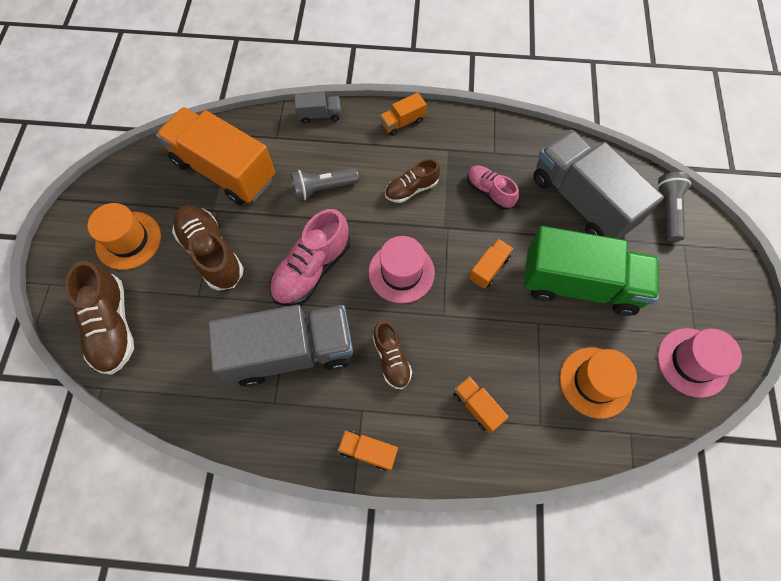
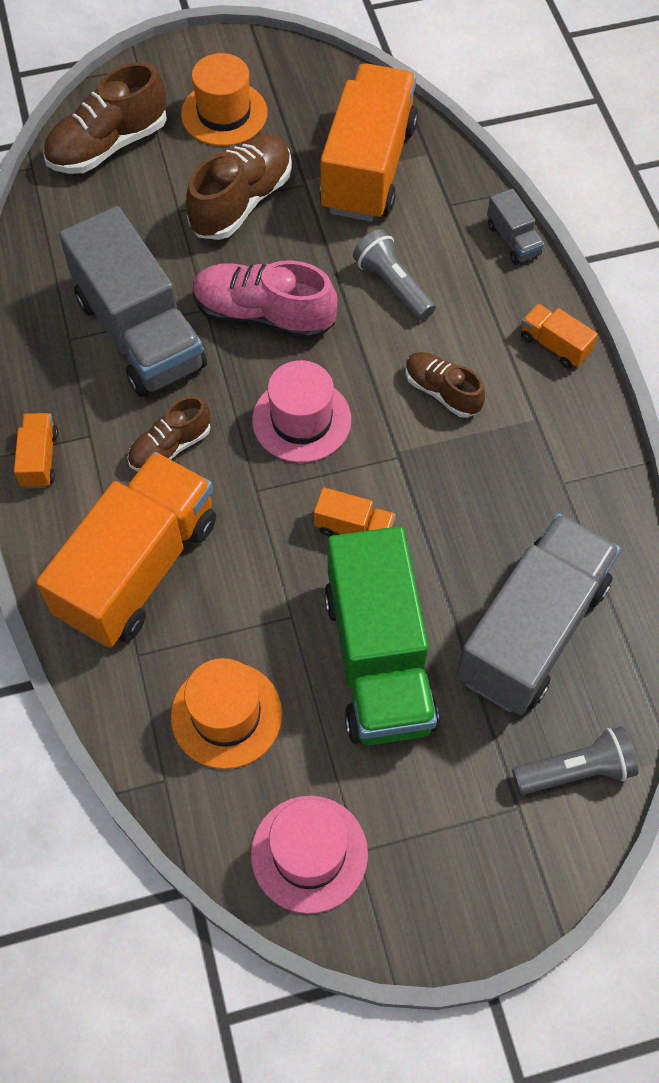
camera: 70 degrees right, 5 degrees down
(477, 406) = (138, 568): orange truck -> orange truck, size x2.38
(489, 192) = (486, 495): pink shoe -> none

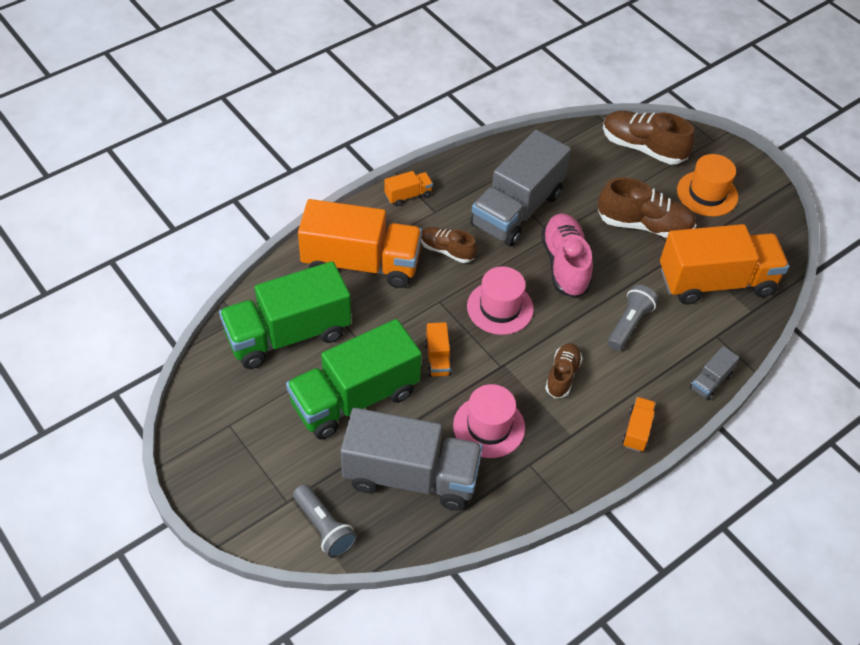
camera: 65 degrees right, 10 degrees down
(226, 715) = (288, 334): orange hat -> green truck
(309, 853) = (220, 401): pink hat -> pink hat (489, 426)

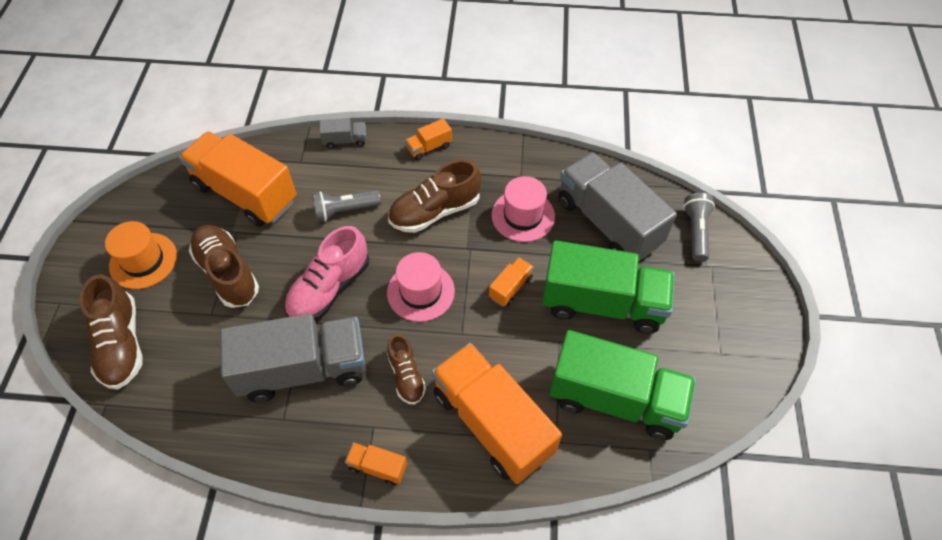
camera: 135 degrees left, 5 degrees up
(562, 376) = (435, 211): brown shoe -> brown shoe, size x1.65

